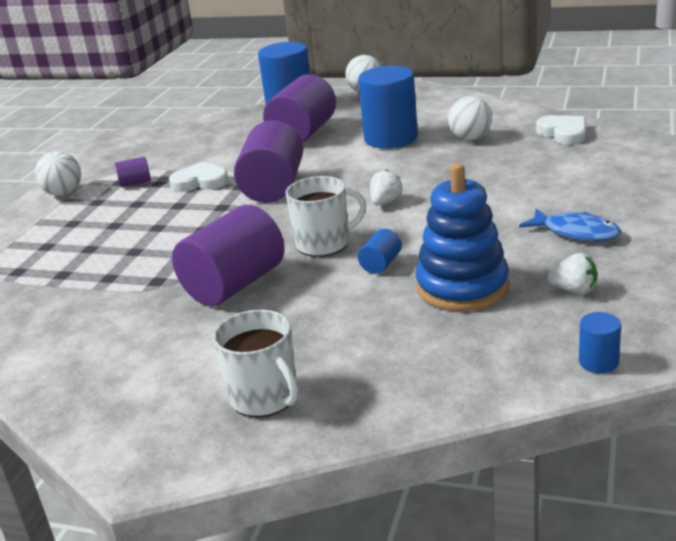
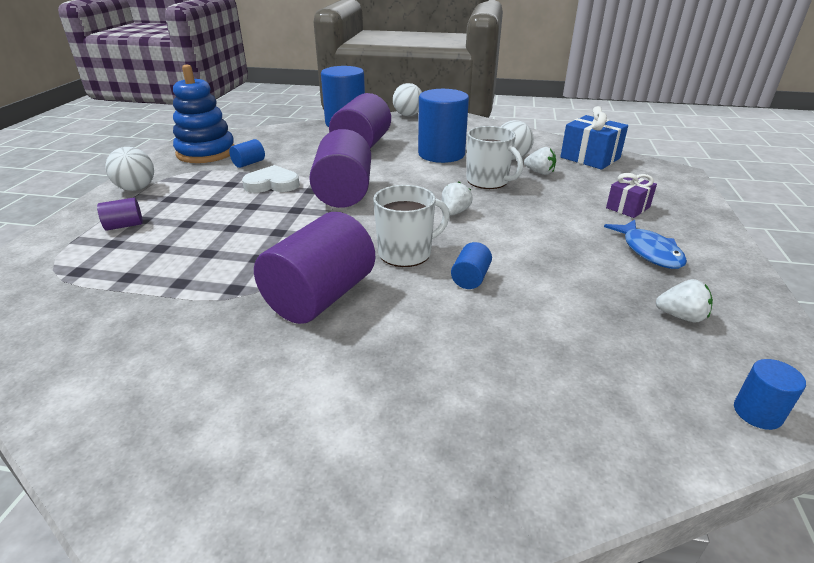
camera: 10 degrees left, 5 degrees up
(135, 183) = (208, 182): purple cylinder -> purple cylinder (124, 226)
(177, 161) = (249, 163): none -> blue cylinder
(265, 397) = (381, 460): white mug -> white mug (488, 181)
(462, 287) = (564, 308): blue stacking toy -> blue stacking toy (206, 152)
(496, 154) = (539, 172): none -> white strawberry
(563, 133) = (590, 158): white heart -> blue gift
(576, 232) = (648, 251): blue fish -> blue fish turned 45 degrees clockwise
(578, 188) = (628, 207): none -> purple gift

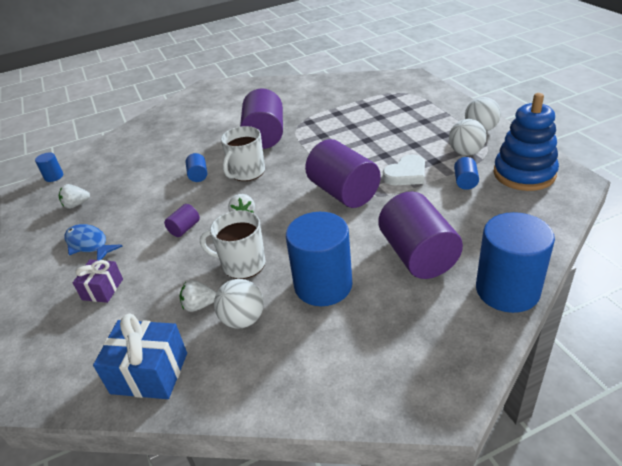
camera: 150 degrees right, 5 degrees up
(124, 226) = (424, 115): purple cylinder -> purple cylinder (184, 228)
(408, 115) = (472, 366): white ball -> white ball (466, 152)

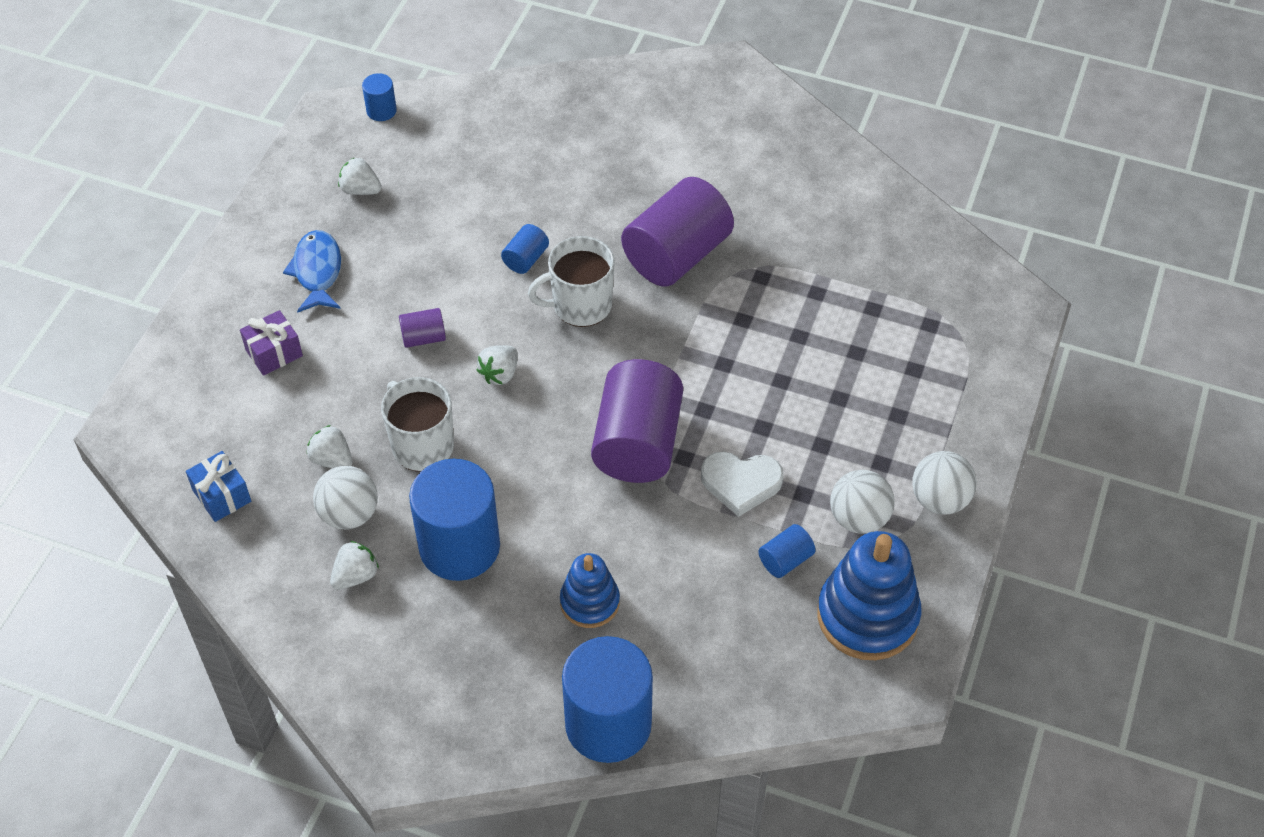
camera: 40 degrees right, 15 degrees up
(149, 373) = (222, 496): blue gift -> blue gift, size x0.63
(286, 342) = (355, 576): none -> white strawberry
(417, 255) = (589, 602): purple cylinder -> blue stacking toy

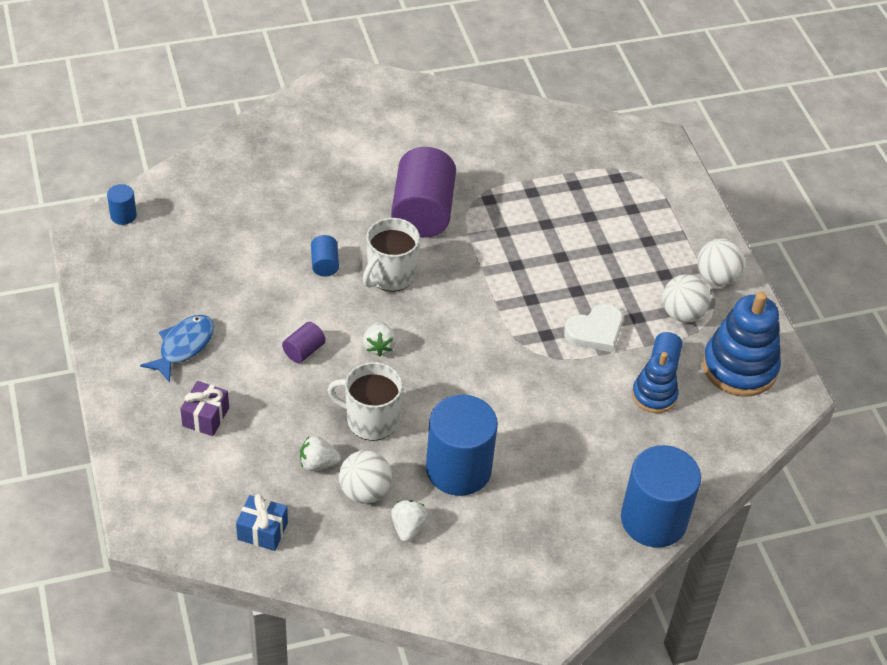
camera: 40 degrees left, 5 degrees down
(317, 271) = (184, 346): blue fish -> blue fish turned 75 degrees clockwise
(360, 190) = (161, 276): white strawberry -> none
(589, 602) = (573, 455): blue stacking toy -> blue stacking toy (654, 395)
(637, 443) = (509, 342): purple cylinder -> none

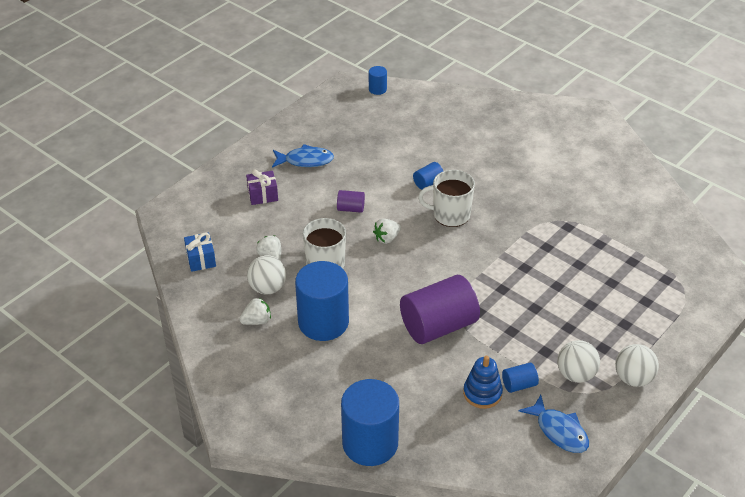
camera: 60 degrees right, 5 degrees down
(422, 212) = (520, 202): purple cylinder -> purple cylinder (438, 326)
(595, 331) = (508, 335): white heart -> none
(739, 367) = (559, 431): blue stacking toy -> blue fish

